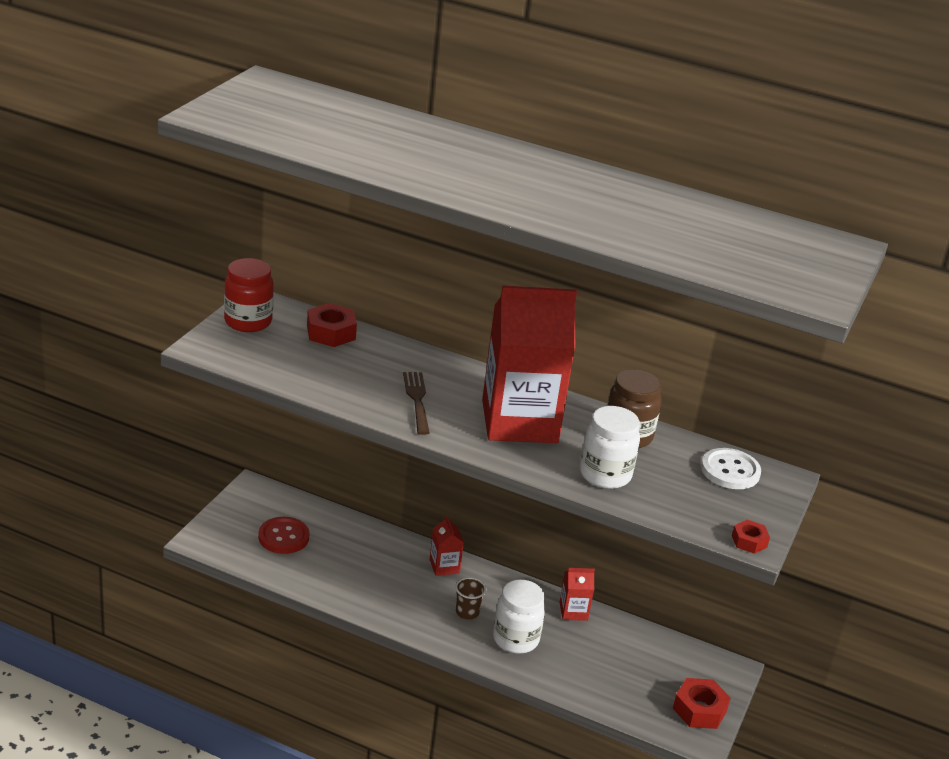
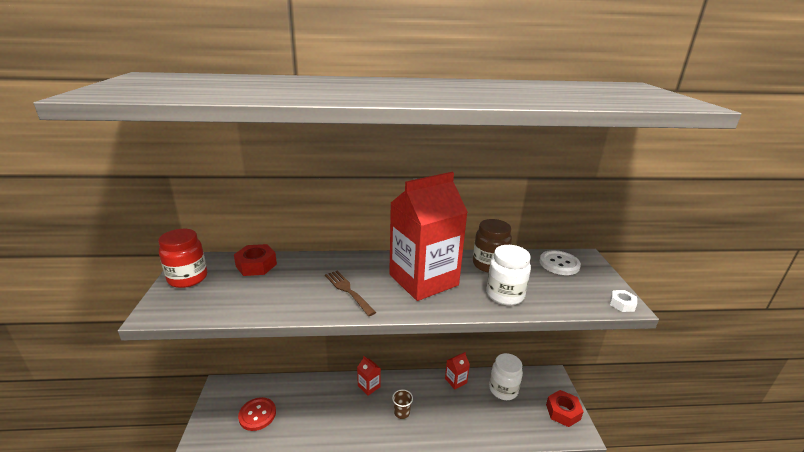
camera: 25 degrees left, 5 degrees down
(516, 639) = (440, 417): white jar -> white jar (503, 390)
(749, 541) = (622, 304): red nut -> white nut

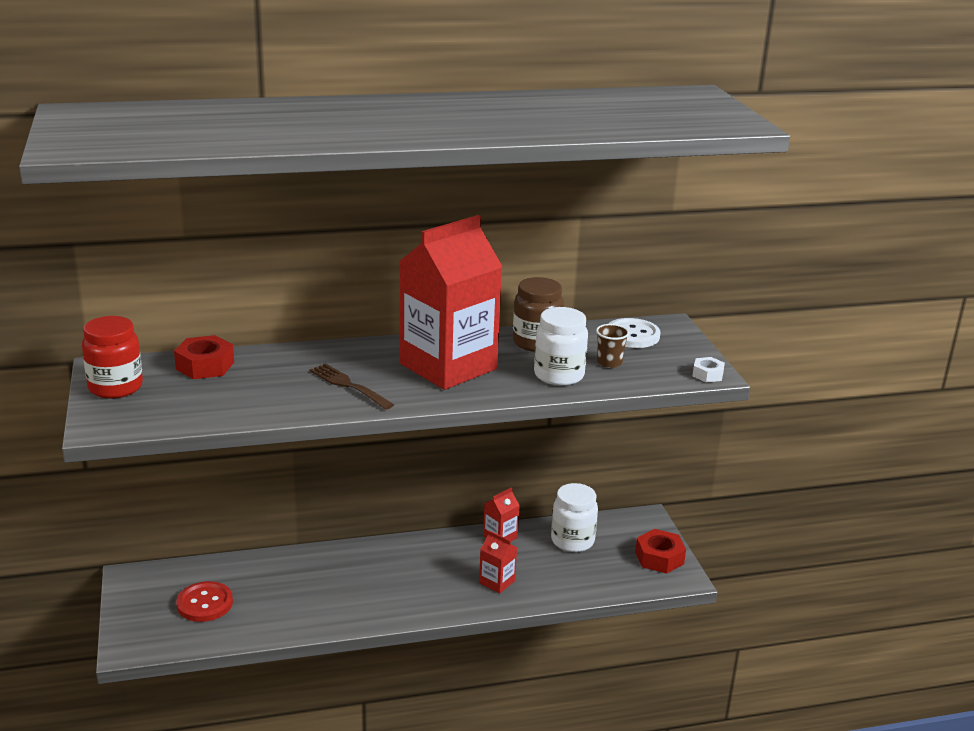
camera: 10 degrees left, 0 degrees up
(369, 386) = (367, 555): red carton -> red carton (497, 582)
(402, 412) = (424, 580): brown cup -> brown cup (609, 362)

